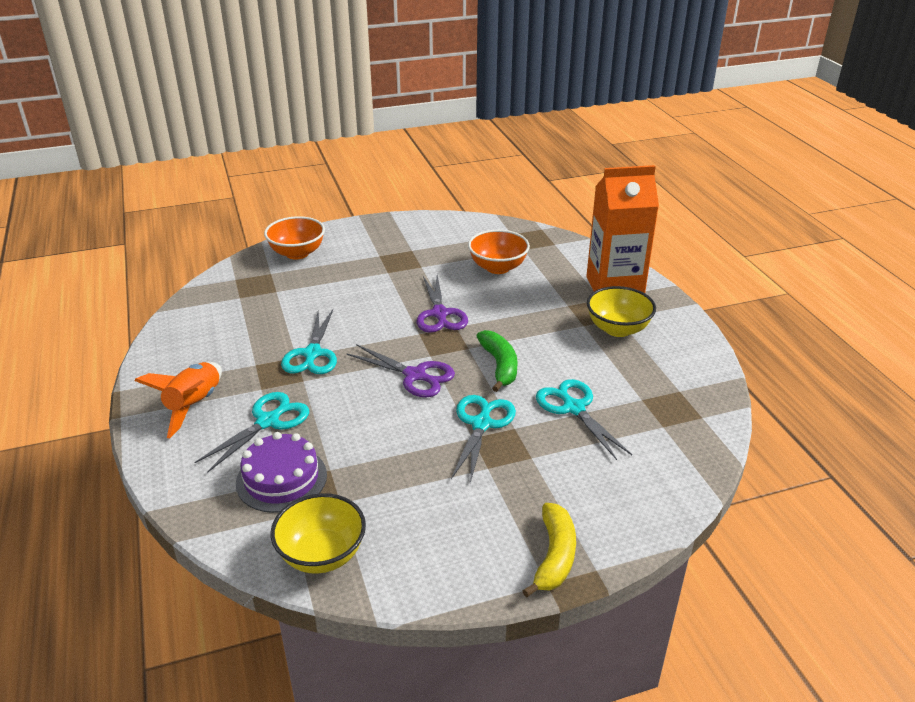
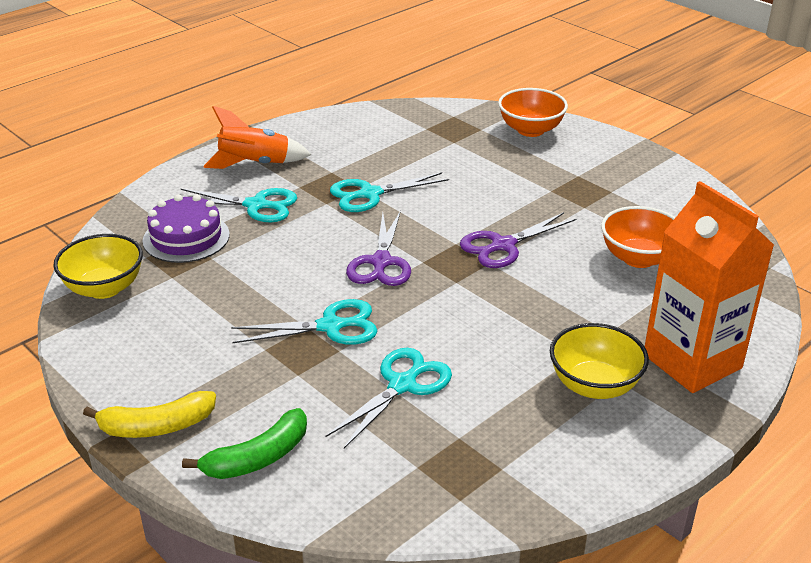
camera: 65 degrees right, 0 degrees up
(499, 366) = (440, 311): green banana -> green banana (257, 457)

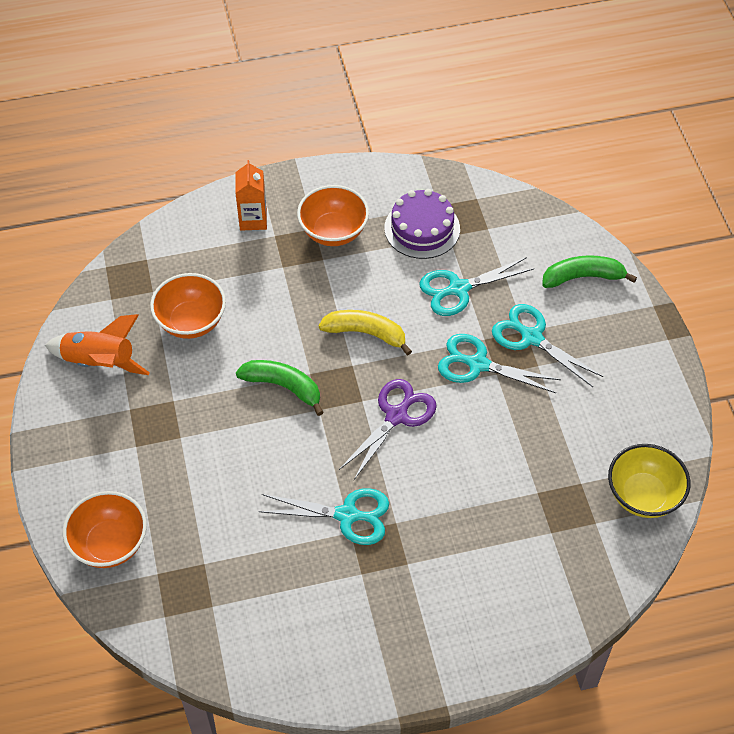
camera: 150 degrees left, 20 degrees up
(156, 426) = (641, 330): yellow banana -> yellow banana (366, 333)
(186, 237) = (549, 533): purple cake -> purple cake (422, 228)
(255, 164) = (432, 629): orange rocket -> orange rocket (100, 362)
(256, 205) = (463, 552): turquoise scissors -> turquoise scissors (531, 337)
(503, 246) = (283, 387): purple scissors -> green banana
(594, 385) = (333, 232): yellow bowl -> orange bowl
(692, 361) = (253, 219): orange carton -> orange carton, size x0.51

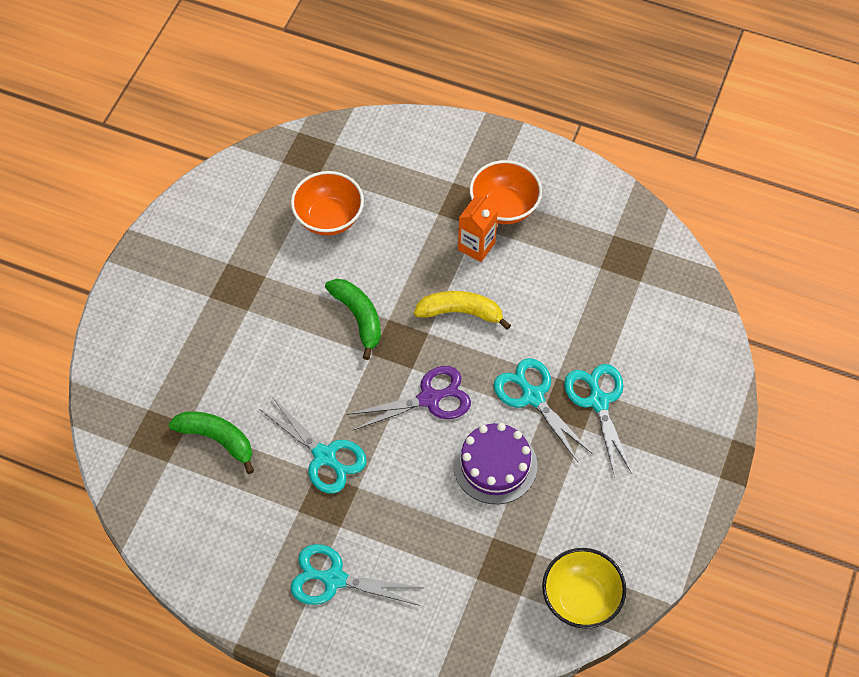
camera: 35 degrees right, 5 degrees up
(100, 362) = (234, 210): orange rocket -> none
(110, 544) = (132, 363): orange bowl -> none
(253, 219) = (446, 158): orange carton -> orange carton (476, 246)
(366, 333) = (460, 312): yellow banana -> yellow banana turned 45 degrees counterclockwise
(422, 228) = (582, 247): purple cake -> purple cake (495, 465)
(458, 289) = (570, 320): turquoise scissors -> turquoise scissors (333, 579)
(583, 277) = (689, 375): green banana -> green banana (217, 439)

